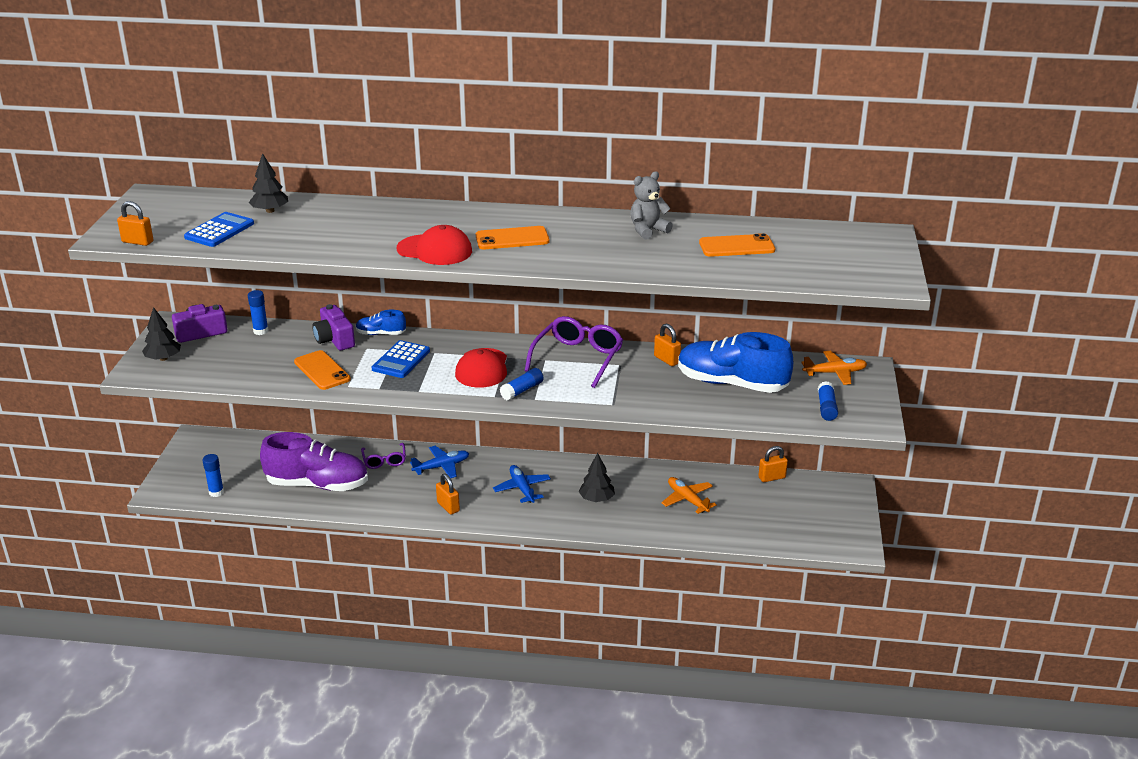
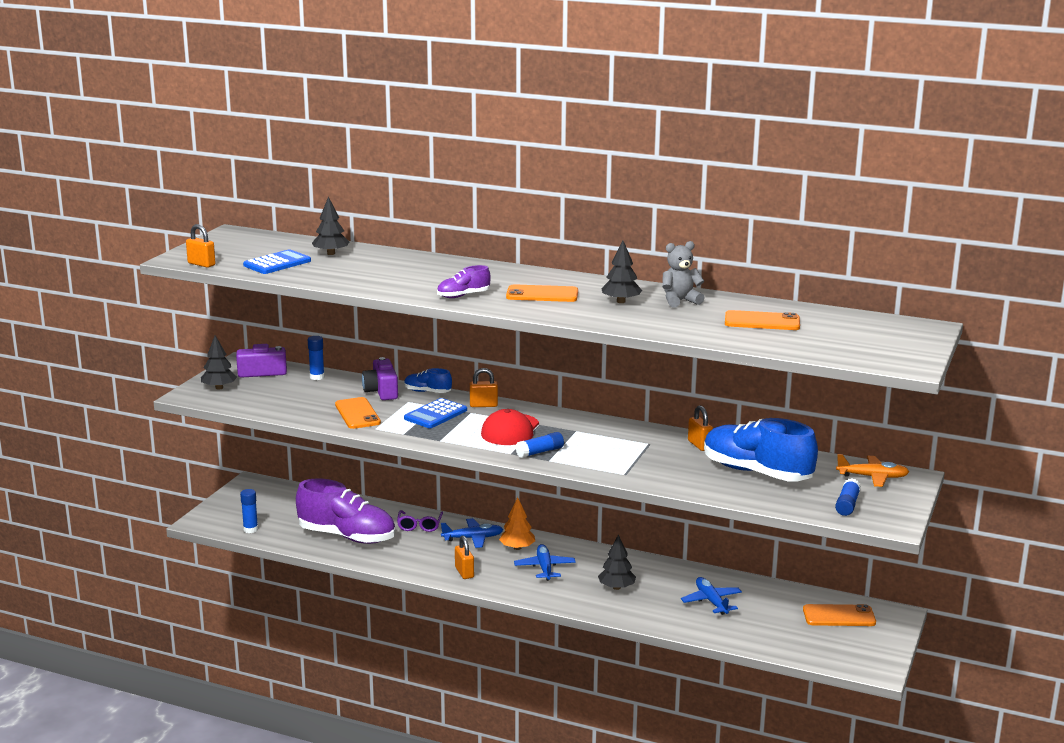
camera: 15 degrees right, 10 degrees down
(435, 250) = (463, 296): red cap -> purple shoe
(488, 470) = (517, 548): none -> orange tree
(578, 358) = (609, 433): purple glasses -> none
(593, 238) = (621, 301): none -> black tree
(687, 499) = (711, 601): orange plane -> blue plane
(772, 477) = (811, 595): orange padlock -> orange padlock (483, 405)
(803, 496) = (839, 616): none -> orange phone

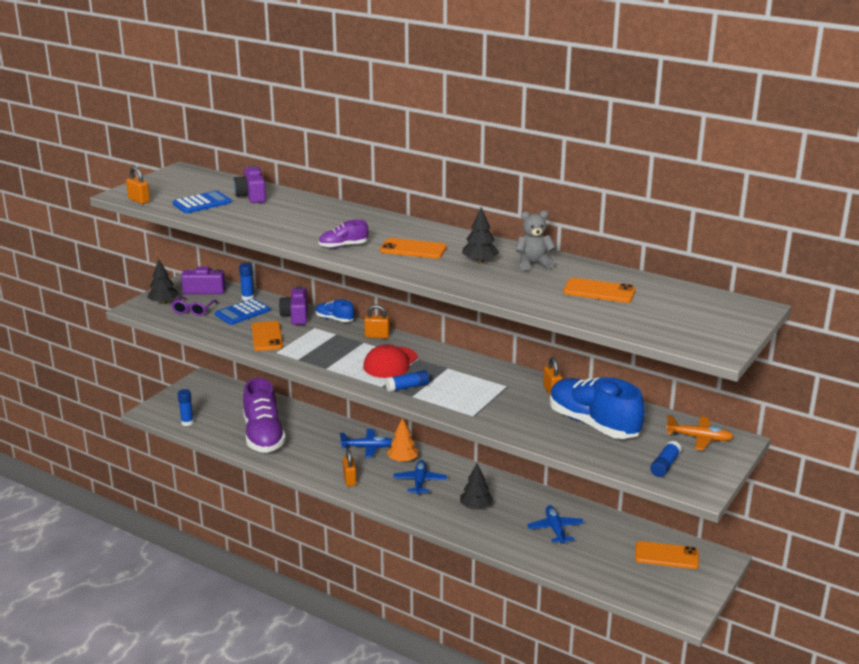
camera: 10 degrees right, 5 degrees up
(331, 253) = (252, 196): black tree -> purple camera
(347, 536) = (263, 436): purple shoe -> purple shoe turned 45 degrees clockwise
(419, 525) = (327, 431): purple glasses -> purple glasses (193, 310)
(436, 414) = (332, 342): blue calculator -> blue calculator (242, 312)

